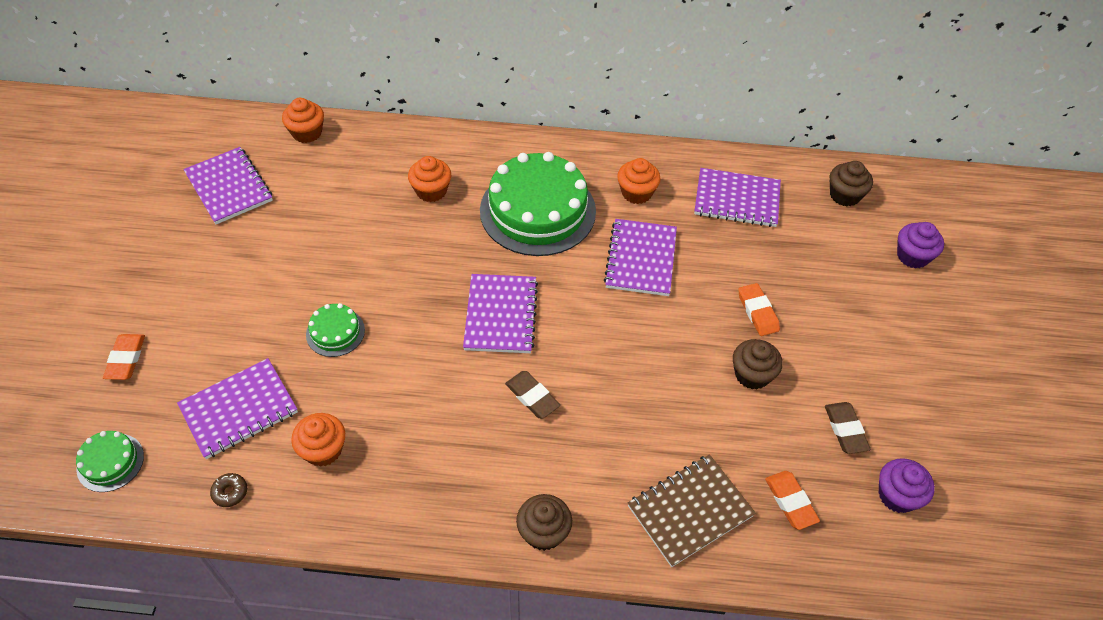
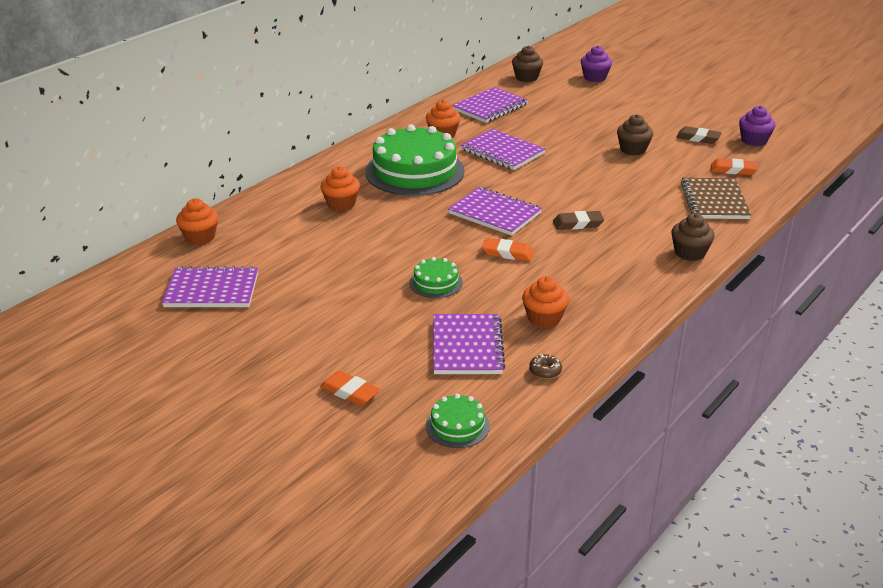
camera: 55 degrees left, 20 degrees down
(757, 312) = (587, 132): orange eraser -> orange eraser (508, 253)

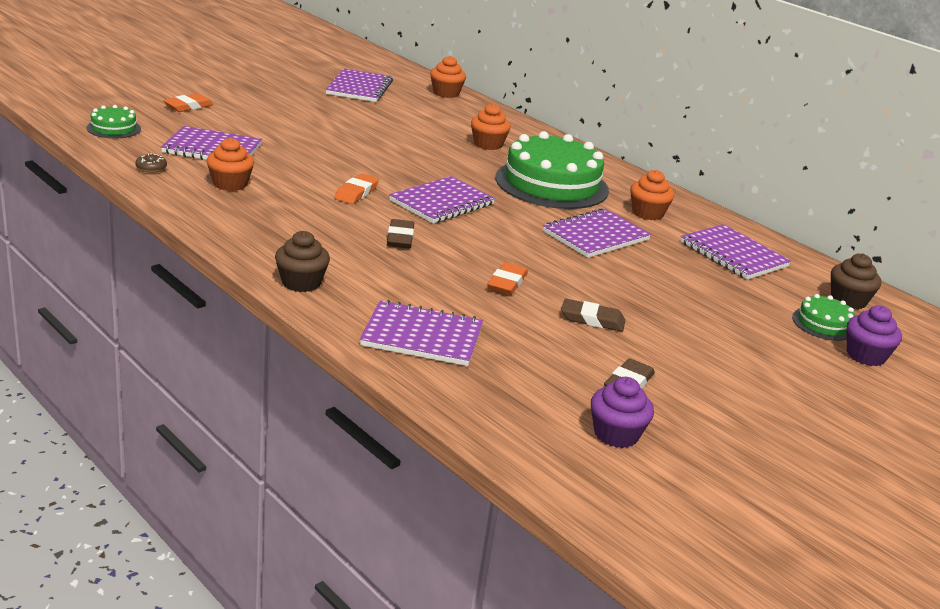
camera: 95 degrees right, 5 degrees down
(435, 283) = (321, 155): green cake -> green cake (823, 324)
(633, 149) = (592, 319): brown cupcake -> brown eraser
(714, 201) = (422, 336): brown notebook -> purple notebook
(733, 170) = (512, 380): orange eraser -> orange eraser (507, 283)

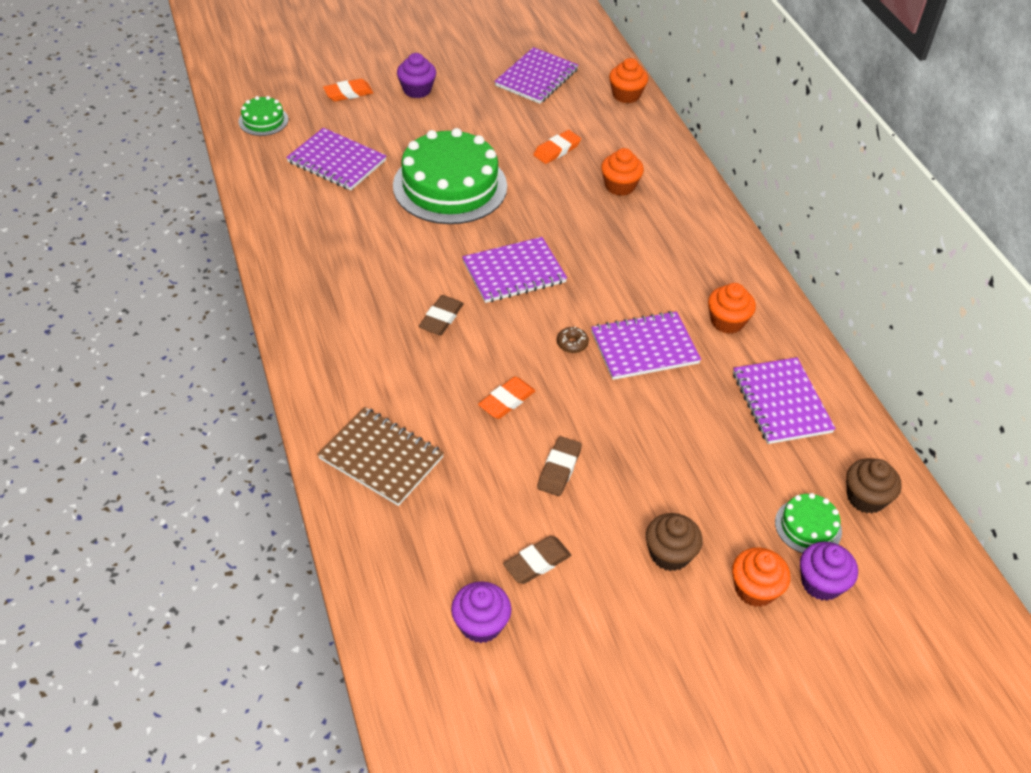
camera: 25 degrees right, 20 degrees up
(151, 168) = (267, 183): brown donut -> brown donut (572, 344)
(230, 184) = (325, 216): orange cupcake -> orange cupcake (755, 589)
(254, 101) = (417, 90): none -> purple cupcake
(301, 283) = (314, 365): brown cupcake -> brown cupcake (669, 554)
(356, 193) = (437, 245): orange eraser -> orange eraser (557, 150)
(422, 336) = (381, 458): purple notebook -> brown notebook
(551, 184) = (649, 259): green cake -> green cake (450, 186)
(592, 319) = (559, 469): brown eraser -> brown eraser turned 75 degrees clockwise

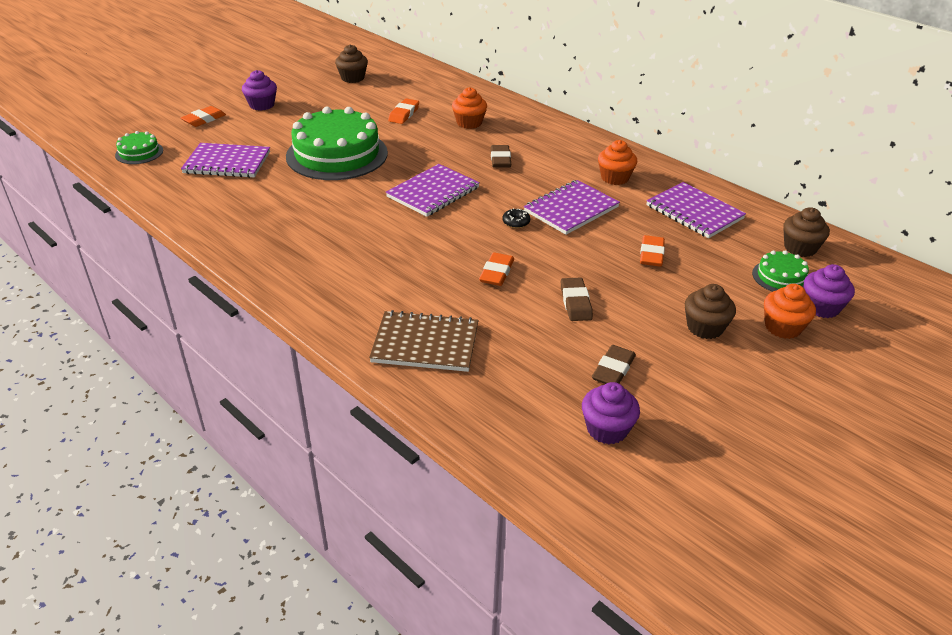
camera: 25 degrees left, 10 degrees down
(441, 318) = (399, 236): brown eraser -> brown eraser (500, 159)
(536, 78) = (352, 78): purple notebook -> brown cupcake
(572, 344) = (516, 222): brown donut -> black donut
(626, 95) = (428, 73): orange cupcake -> none
(686, 440) = (651, 254): none -> orange eraser

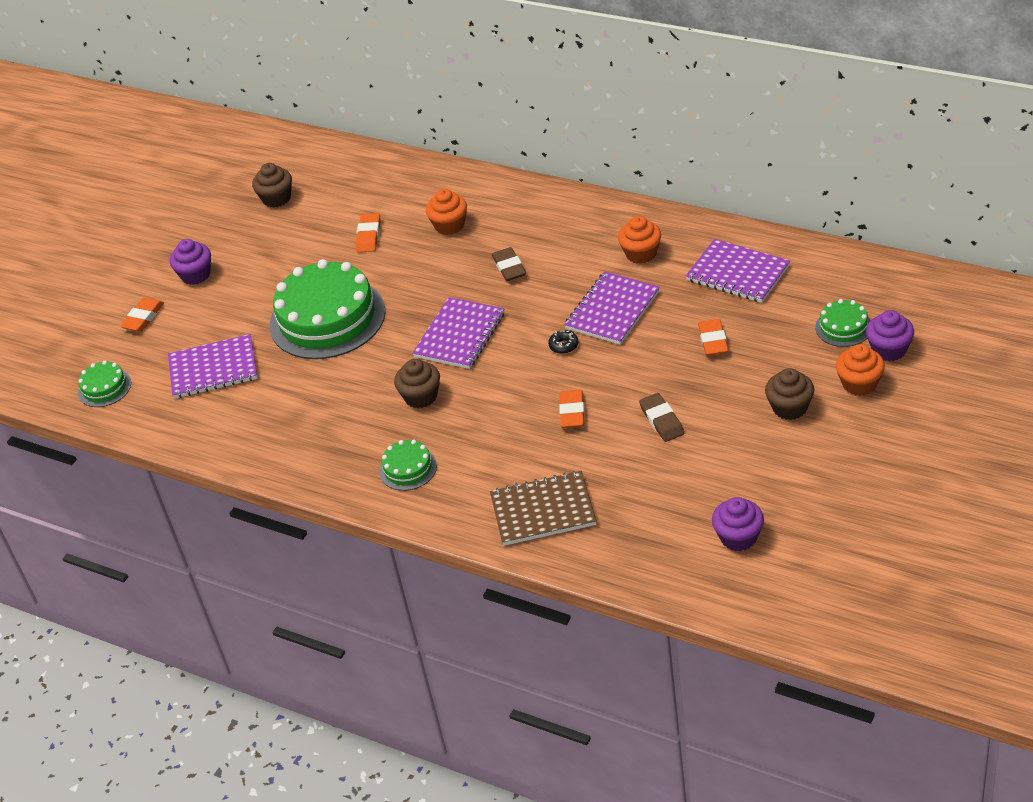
camera: 10 degrees left, 5 degrees up
(327, 274) = (408, 468): none -> green cake
(613, 369) = (723, 479): brown eraser -> none
(800, 248) = (853, 285): brown cupcake -> brown cupcake (421, 396)

